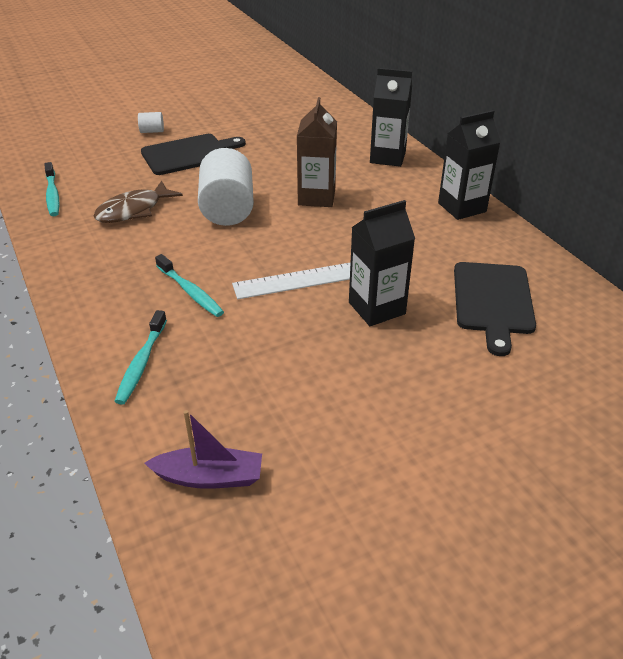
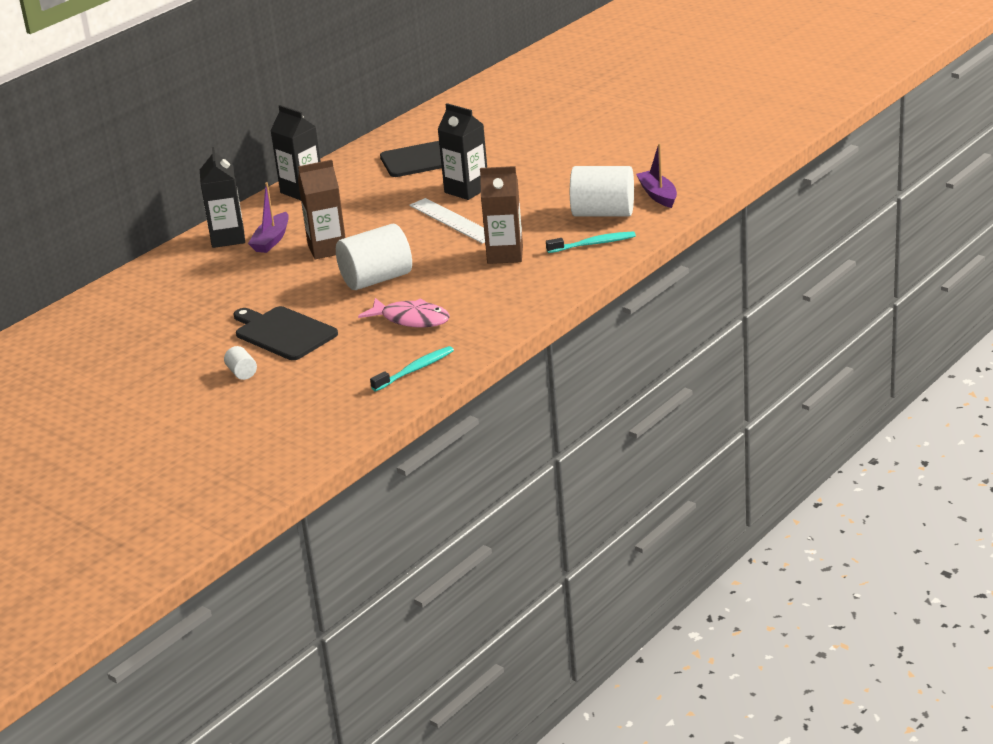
camera: 110 degrees left, 10 degrees down
(133, 210) = (411, 319): brown fish -> pink fish
(190, 292) = (505, 255): turquoise toothbrush -> brown carton
(210, 400) = (603, 213): none -> white cylinder
(363, 175) = (271, 240): none -> purple boat

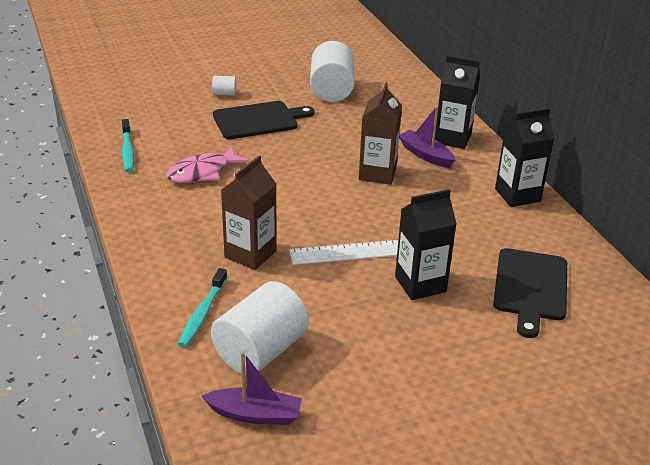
camera: 115 degrees right, 5 degrees up
(376, 279) = (291, 178): white cylinder -> white cylinder (331, 90)

